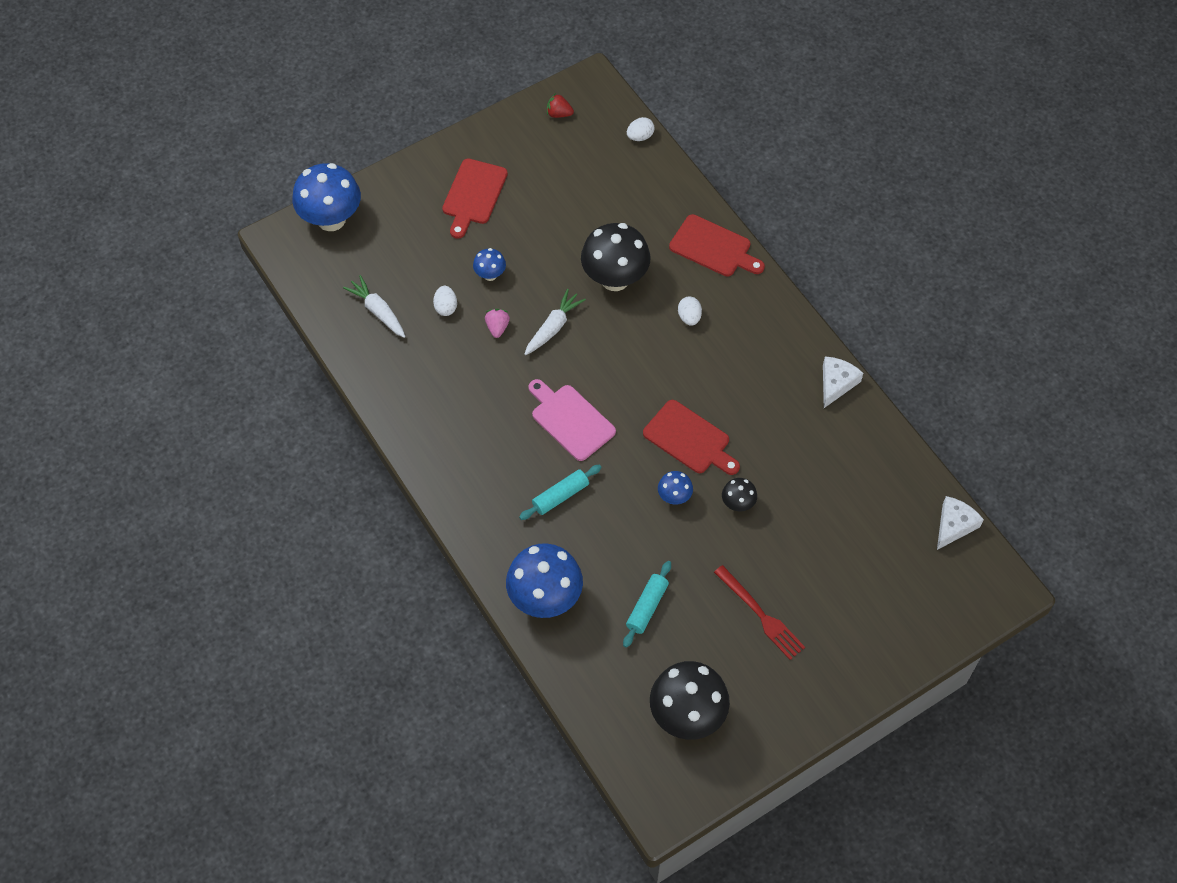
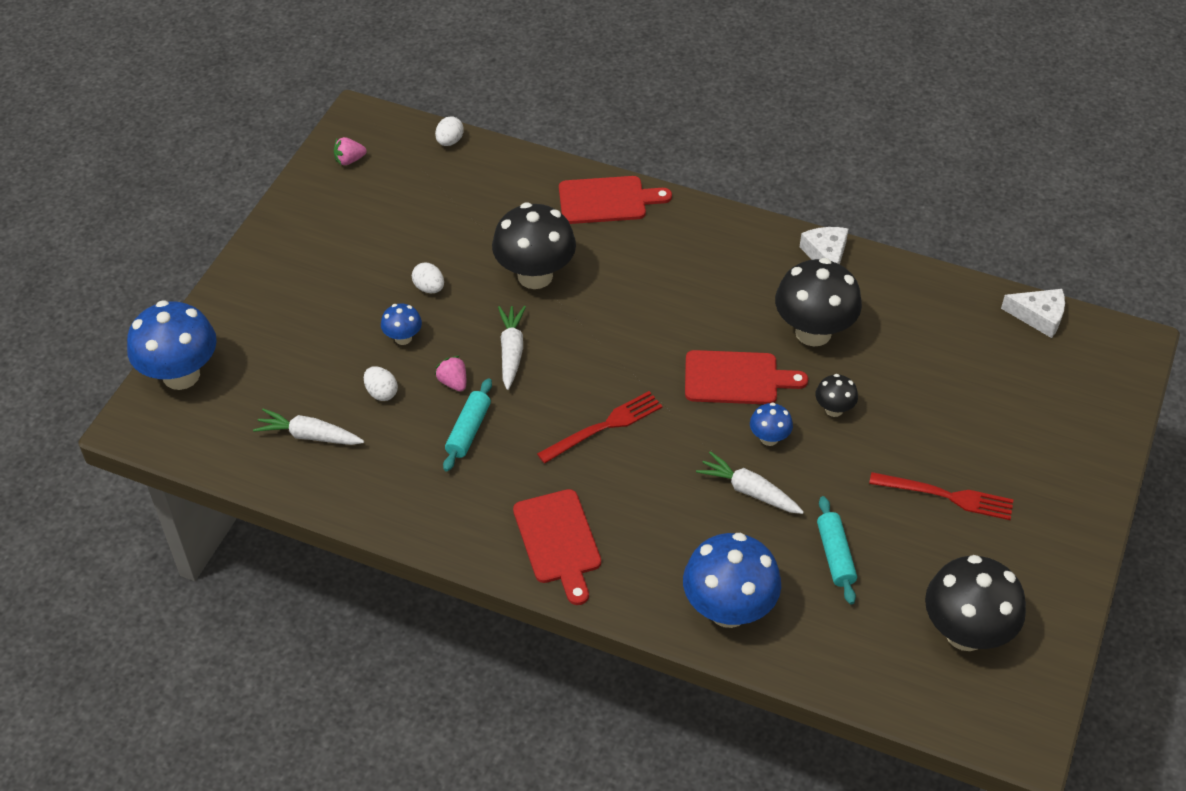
camera: 35 degrees left, 10 degrees down
(473, 195) = (322, 274): red cutting board -> red cutting board (558, 541)
(559, 114) = (349, 160): red strawberry -> pink strawberry
(560, 496) = (657, 503): turquoise rolling pin -> turquoise rolling pin (468, 430)
(570, 420) = (604, 427): pink cutting board -> red fork
(628, 526) = (749, 491): none -> white carrot
(689, 317) = (638, 272): white egg -> white egg (429, 288)
(774, 437) = (813, 332): none -> black mushroom
(954, 525) = (1039, 316): white cheese -> white cheese turned 105 degrees clockwise

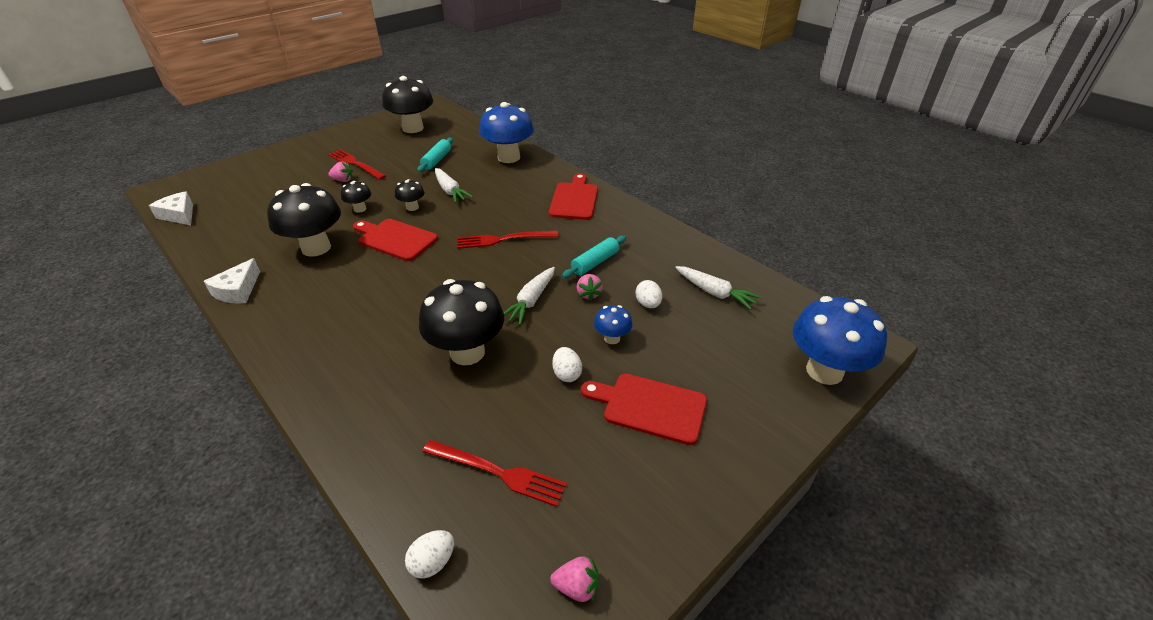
camera: 155 degrees left, 10 degrees down
(440, 199) = (498, 473): none -> red fork
(607, 200) = (340, 402): red cutting board -> red cutting board (650, 407)
(769, 438) = (412, 207): blue mushroom -> black mushroom
(921, 454) = (343, 180): none -> pink strawberry

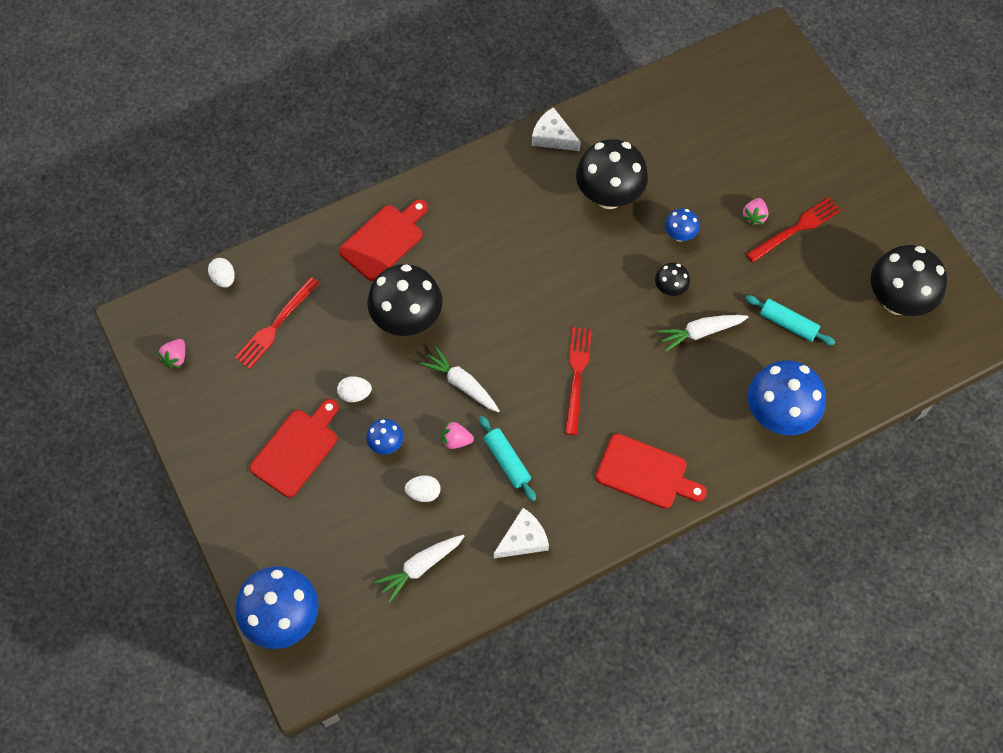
camera: 105 degrees right, 25 degrees up
(179, 215) = (708, 66): white cheese -> white cheese (523, 539)
(360, 209) = (679, 235): black mushroom -> blue mushroom
(395, 239) = (606, 269): red cutting board -> red cutting board (384, 240)

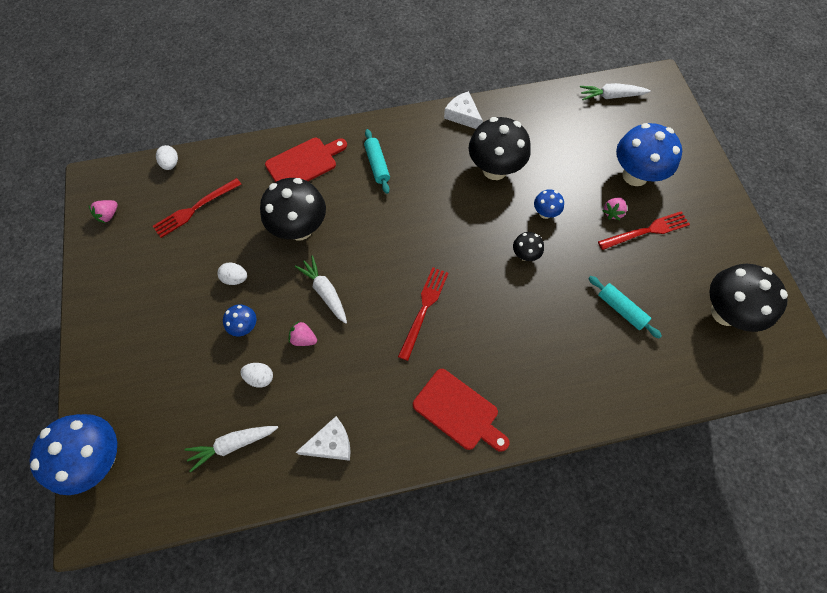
camera: 15 degrees right, 0 degrees up
(296, 449) = (170, 312): red cutting board -> none
(507, 461) = (340, 368): turquoise rolling pin -> turquoise rolling pin (377, 165)
(700, 332) = (542, 298): white carrot -> white carrot (611, 96)
(778, 414) = (593, 388): blue mushroom -> blue mushroom (635, 175)

